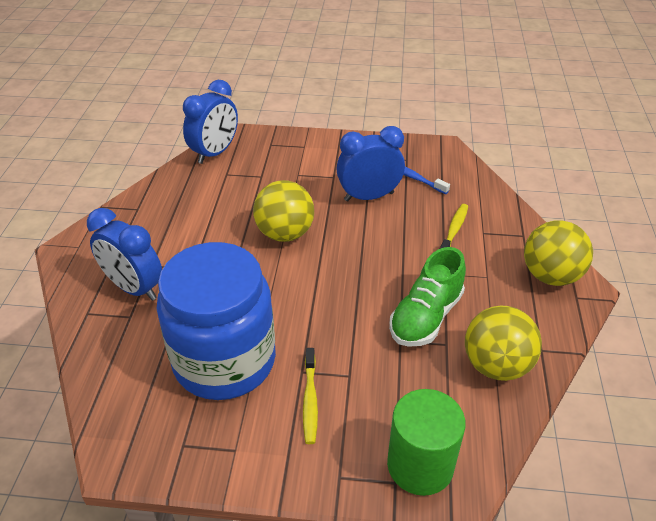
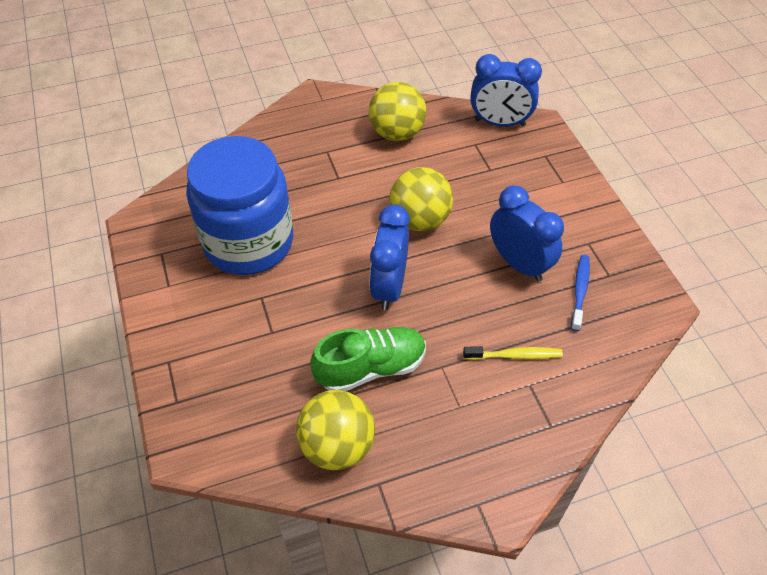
camera: 65 degrees right, 10 degrees up
(134, 288) = (296, 153): blue clock -> blue clock (389, 287)
(310, 400) = (233, 314): yellow toothbrush -> none
(420, 465) = (199, 415): green cylinder -> none
(426, 317) = (371, 368): green shoe -> green shoe turned 150 degrees clockwise
(550, 276) = (497, 469): yellow ball -> yellow ball (397, 133)

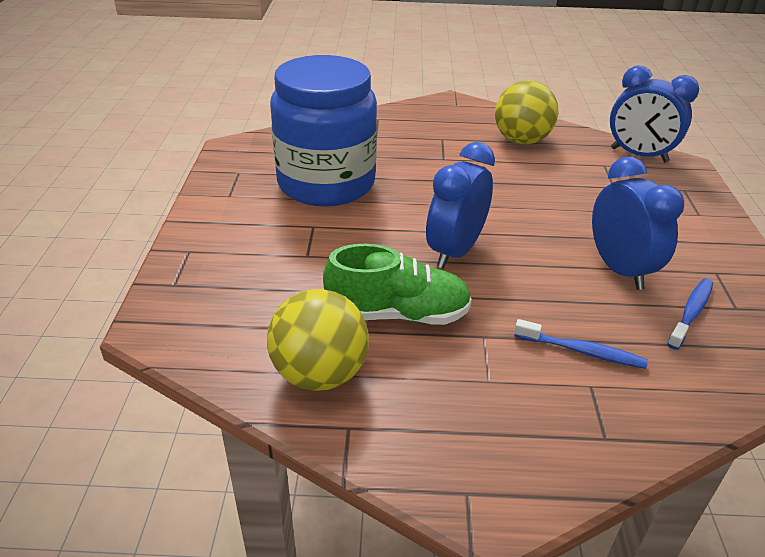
camera: 20 degrees right, 15 degrees down
(419, 220) = (515, 207): yellow ball -> none
(515, 355) = (582, 351): yellow toothbrush -> blue toothbrush

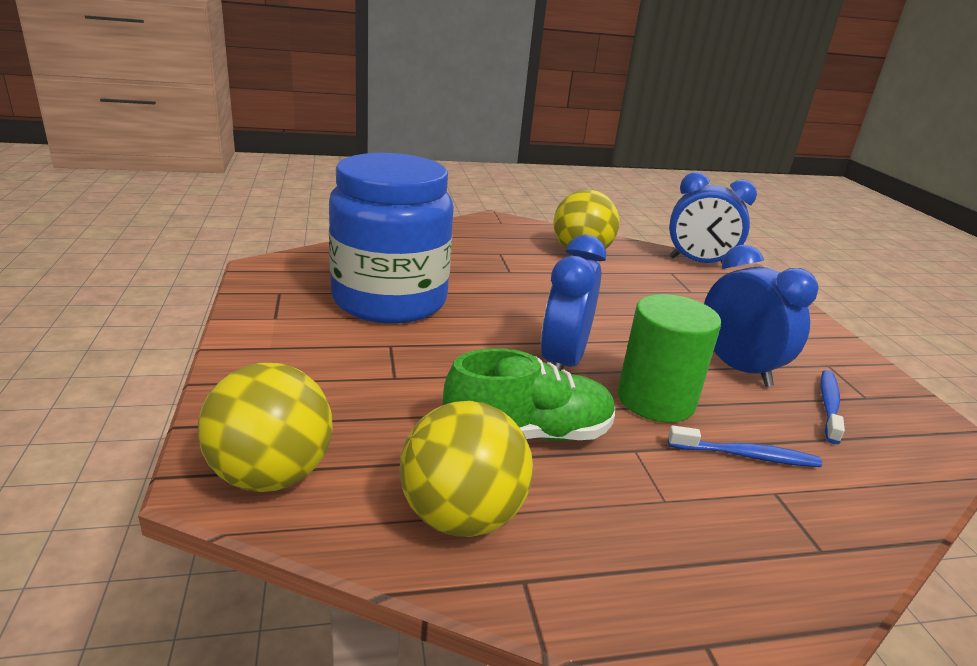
camera: 15 degrees left, 10 degrees down
(192, 327) = (271, 475): none -> yellow ball
(524, 293) = (655, 400): none -> green cylinder

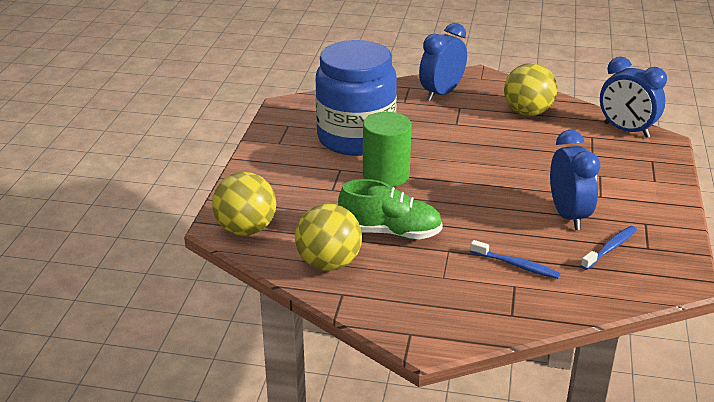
camera: 25 degrees right, 5 degrees up
(562, 362) = (444, 194): blue clock -> blue clock (441, 93)
(655, 400) = (487, 226): green cylinder -> green cylinder (386, 175)

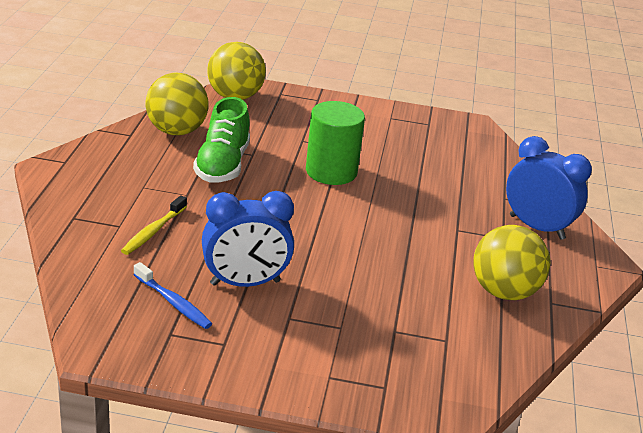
camera: 85 degrees right, 0 degrees up
(356, 138) = (408, 160): blue jar -> none
(516, 265) = (153, 231): blue toothbrush -> yellow toothbrush
(626, 130) = (472, 379): blue clock -> none

